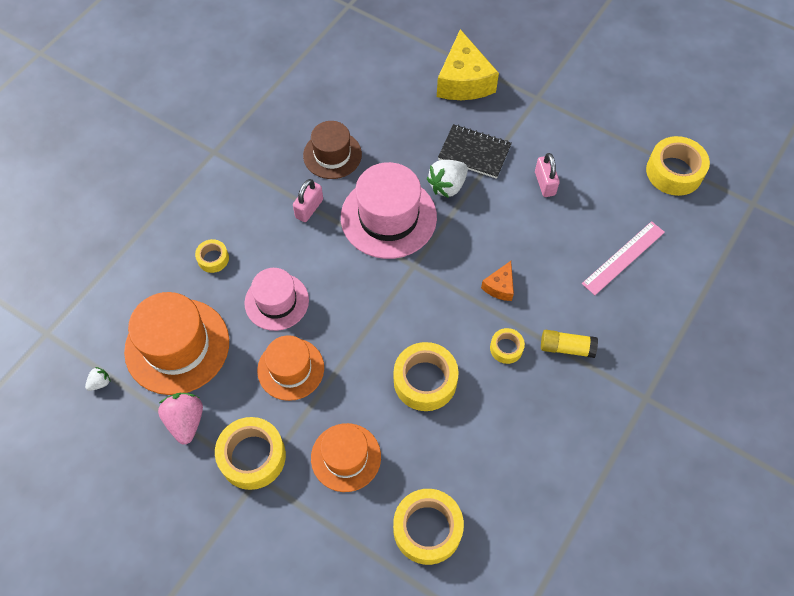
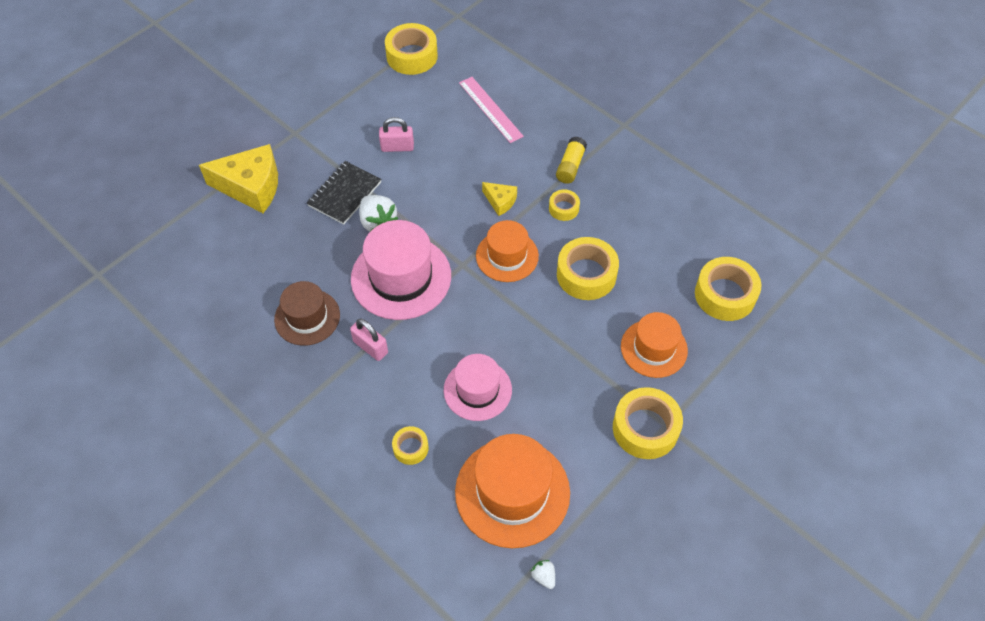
camera: 80 degrees left, 5 degrees down
(186, 421) = (601, 488): pink strawberry -> none
(290, 369) = (557, 385): orange hat -> orange hat (507, 256)
(500, 286) = (500, 201): orange cheese -> yellow cheese

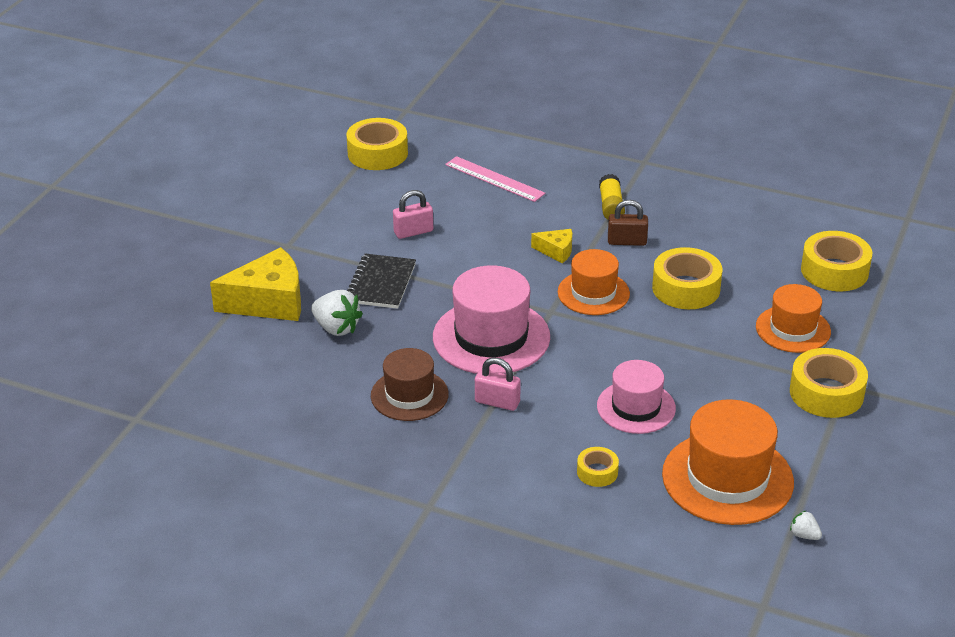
camera: 20 degrees left, 20 degrees down
(378, 222) = (434, 298): white strawberry -> white strawberry (336, 328)
(563, 208) = (627, 241): yellow tape -> brown padlock

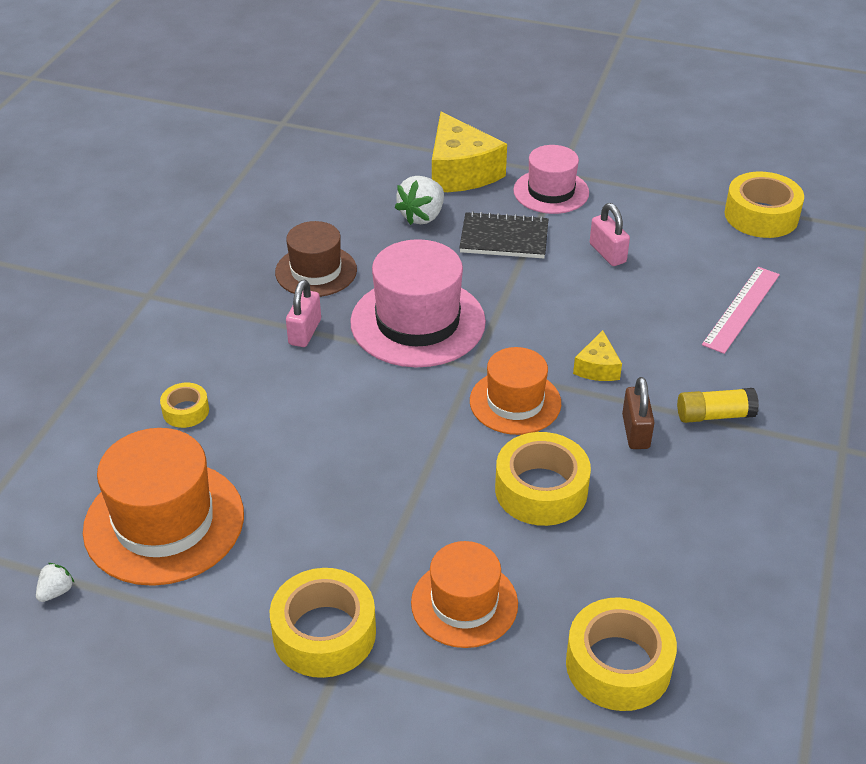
camera: 85 degrees right, 5 degrees up
(636, 407) = (295, 442): pink hat -> pink hat (551, 192)

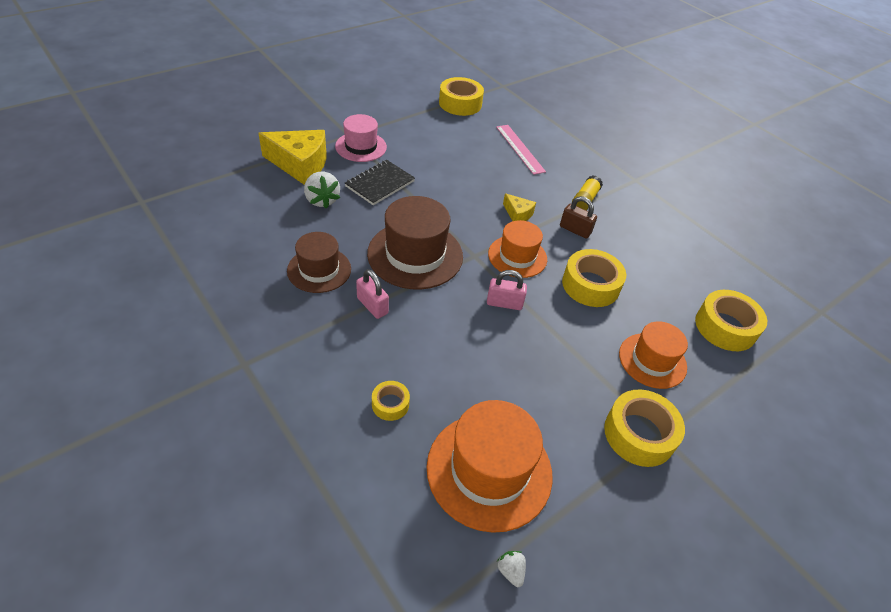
camera: 60 degrees left, 5 degrees up
(418, 322) = (415, 255): pink hat -> brown hat
(607, 253) = (434, 160): pink padlock -> pink padlock (504, 303)

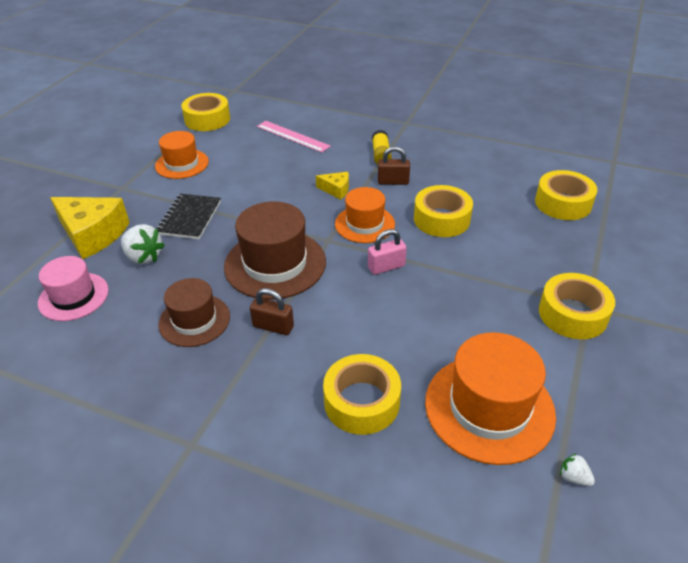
camera: 25 degrees left, 5 degrees down
(300, 164) = (93, 234): yellow cheese -> yellow cheese turned 45 degrees clockwise
(361, 147) = (143, 193): pink hat -> pink hat (73, 296)
(372, 306) = (273, 326): pink padlock -> brown padlock
(390, 404) = (362, 402): yellow tape -> yellow tape, size x1.89
(652, 360) = (535, 254): orange hat -> orange hat (182, 164)

